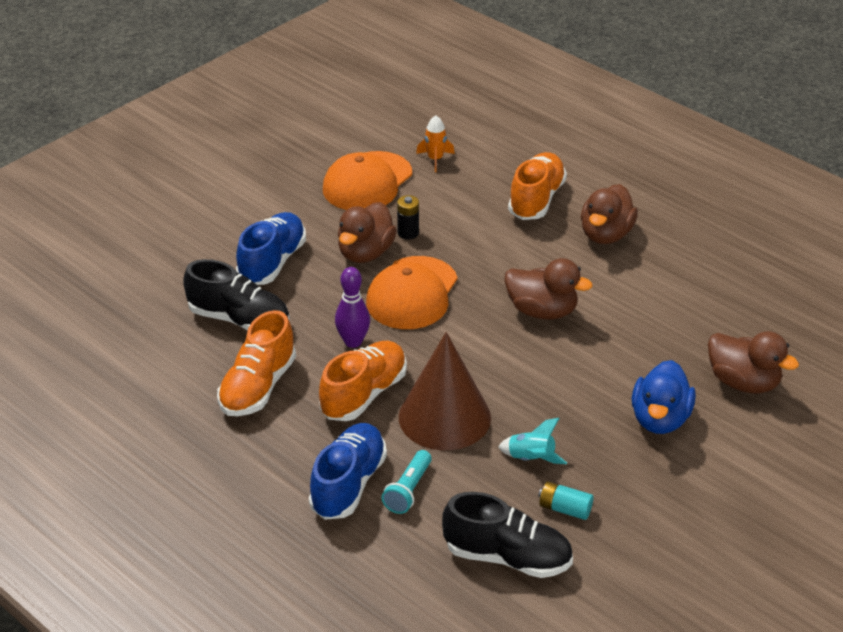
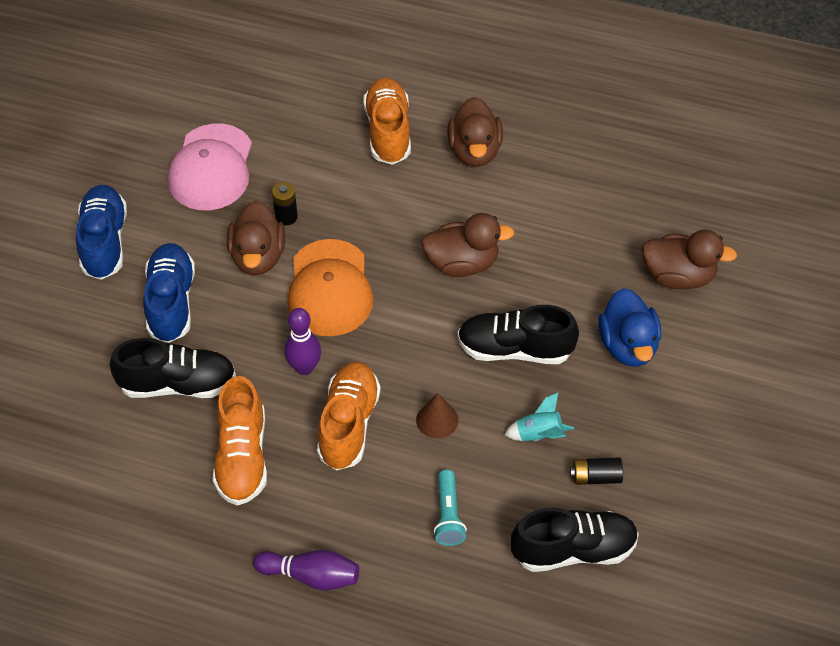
camera: 25 degrees left, 15 degrees up
(258, 492) = (311, 575): none -> purple bowling pin
(348, 484) = (390, 531): blue shoe -> blue shoe (104, 242)
(367, 182) = (211, 168): orange cap -> pink cap
(435, 159) = (263, 115): orange rocket -> none
(444, 417) = (437, 420): brown cone -> brown cone, size x0.45
(550, 388) = (515, 349): none -> black shoe
(565, 509) = (595, 477): turquoise battery -> black battery

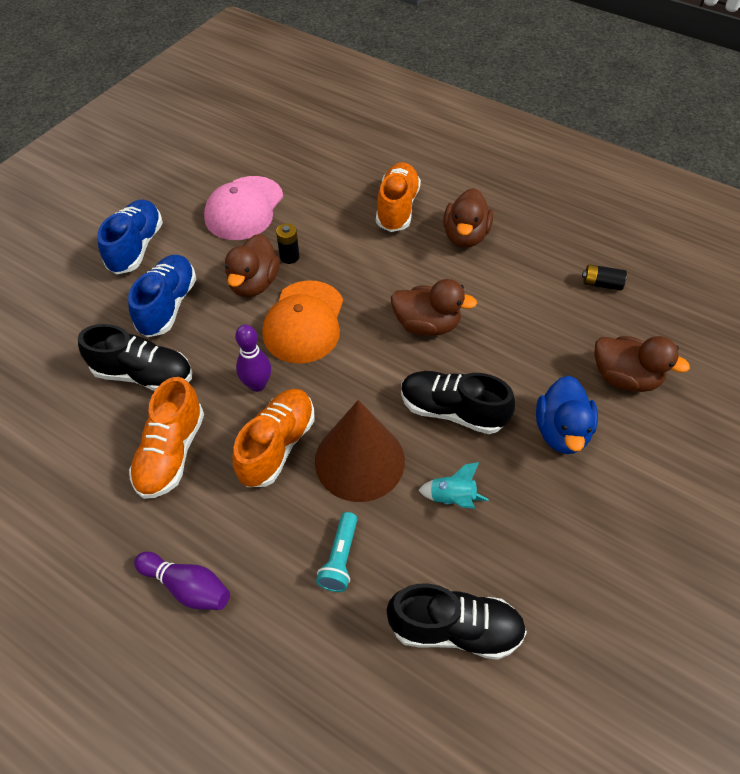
camera: 15 degrees right, 0 degrees up
(437, 420) = (359, 460): brown cone -> brown cone, size x2.21
(595, 477) = (497, 555): black battery -> black battery (601, 284)

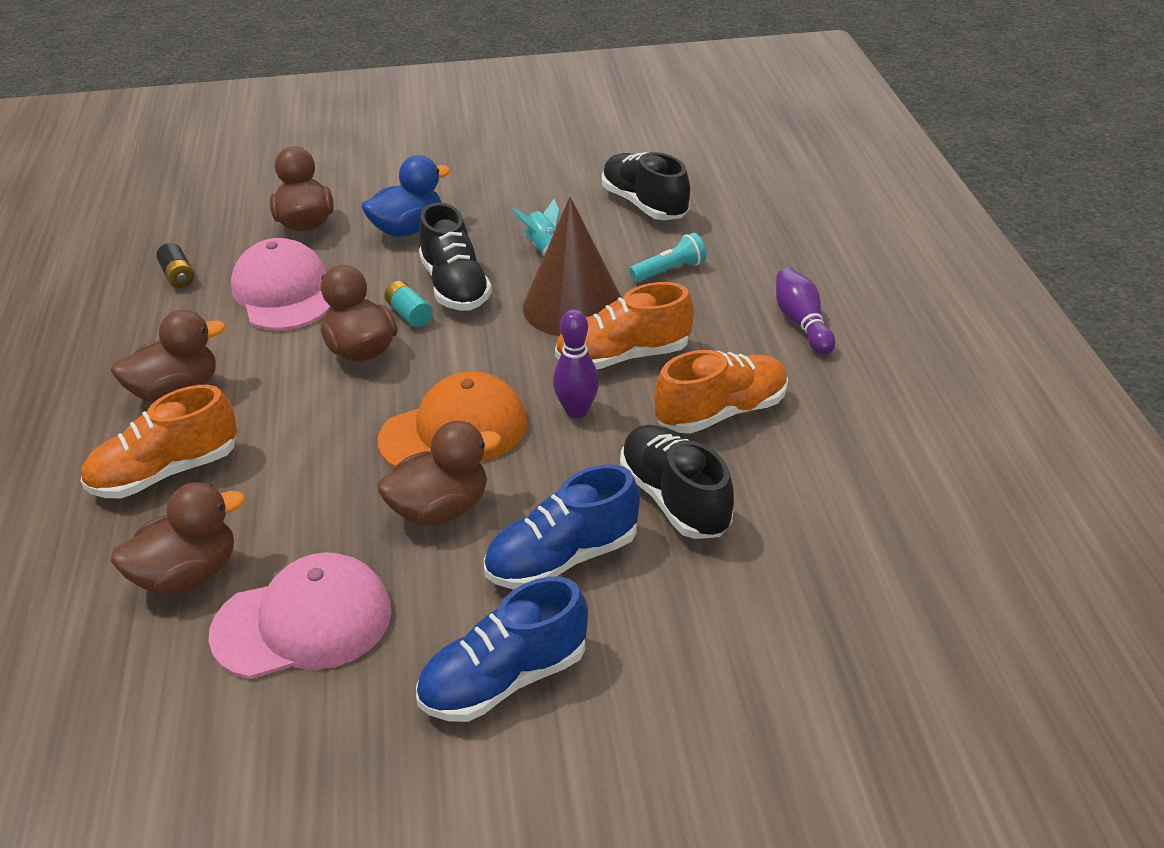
camera: 130 degrees left, 15 degrees down
(289, 257) = (360, 510): black battery -> none
(316, 189) = (188, 574): none -> brown duck
(442, 368) = (409, 314): none -> turquoise battery
(531, 322) = (283, 292): none -> pink cap

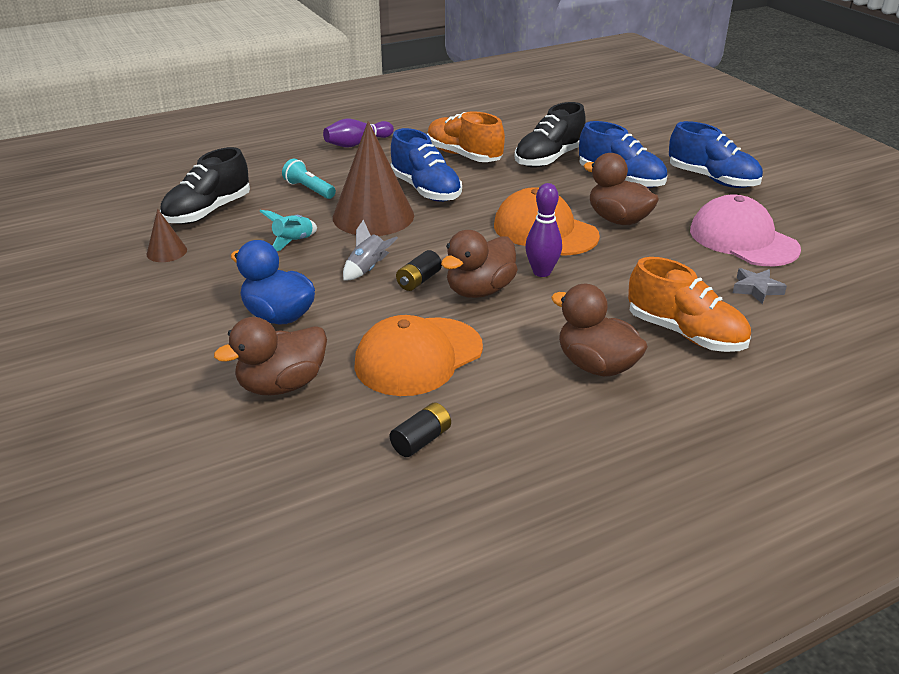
camera: 110 degrees left, 5 degrees down
(188, 574) = (756, 289): brown duck -> grey star
(283, 292) = (418, 356): pink cap -> orange cap
(409, 314) = (418, 280): turquoise battery -> black battery
(455, 286) = (368, 269): black shoe -> grey rocket
(568, 180) = (166, 252): none -> brown cone
(576, 411) = (493, 195): purple bowling pin -> purple bowling pin (541, 272)
(623, 356) = (425, 190): orange shoe -> blue shoe

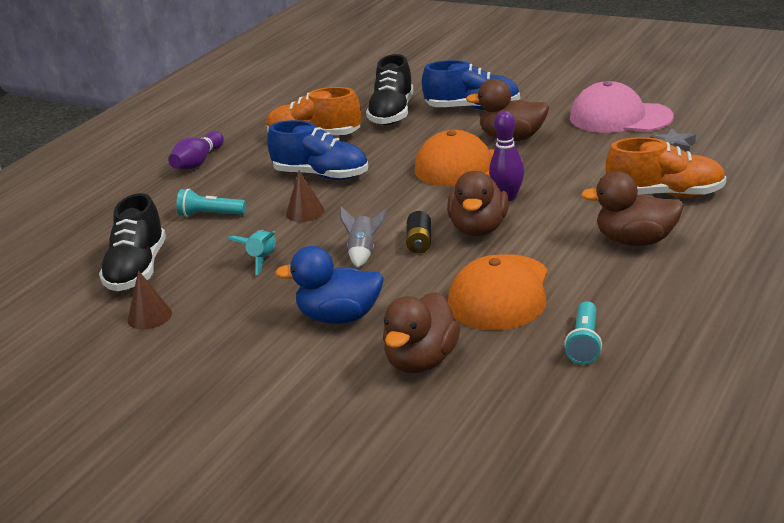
camera: 30 degrees left, 5 degrees down
(373, 216) = (305, 212): brown cone -> brown cone, size x0.45
(421, 440) = (585, 343): black battery -> turquoise flashlight
(712, 179) = (541, 84): blue shoe -> none

